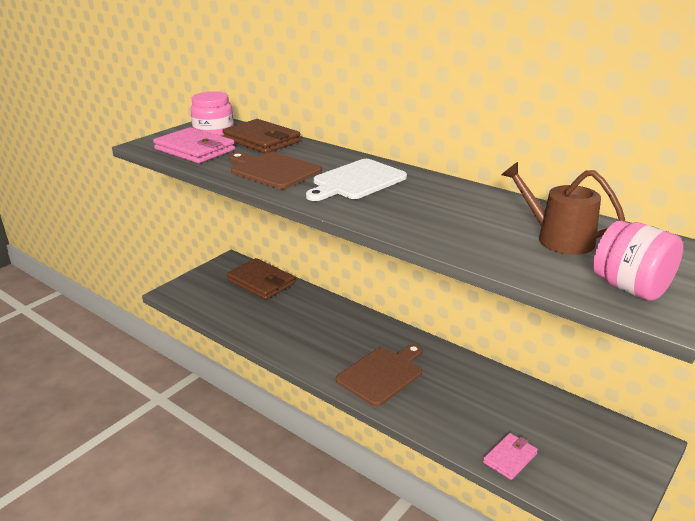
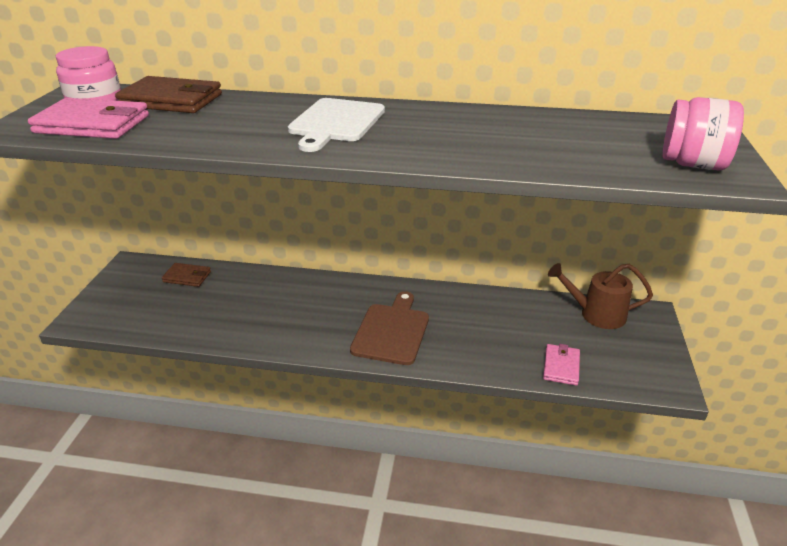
camera: 30 degrees left, 5 degrees up
(261, 282) = (187, 277): brown wallet -> brown wallet, size x0.57
(273, 170) = (225, 129): brown cutting board -> none
(558, 239) = (587, 137): brown watering can -> brown watering can (597, 314)

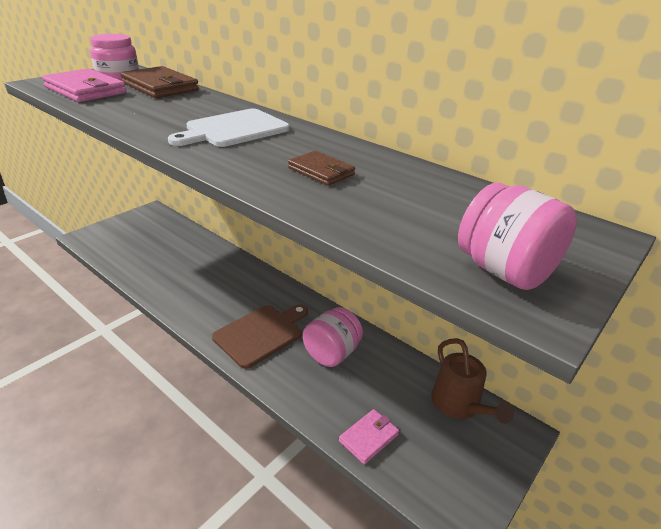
camera: 30 degrees right, 0 degrees up
(187, 277) = (173, 232): brown wallet -> brown wallet (321, 171)
(468, 320) = (331, 353): none -> pink jar
(597, 314) = (459, 405): brown watering can -> brown watering can turned 150 degrees counterclockwise

